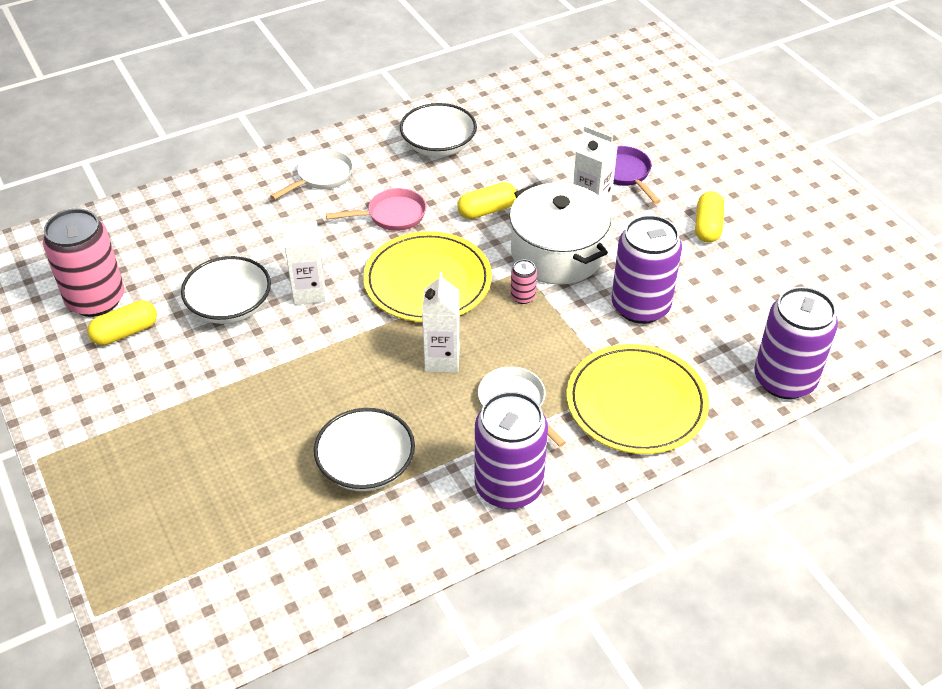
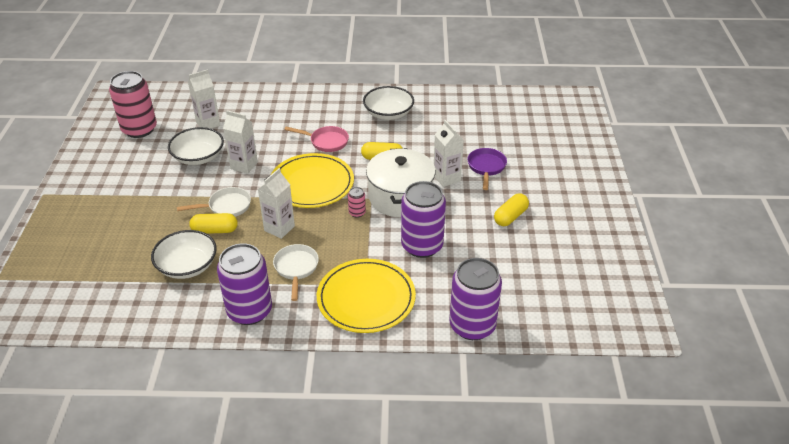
camera: 30 degrees right, 5 degrees down
(125, 332) = (137, 150): yellow capsule -> yellow capsule (215, 230)
(196, 251) = (208, 123): none -> white carton
(321, 177) = (308, 108): white pan -> white pan (226, 206)

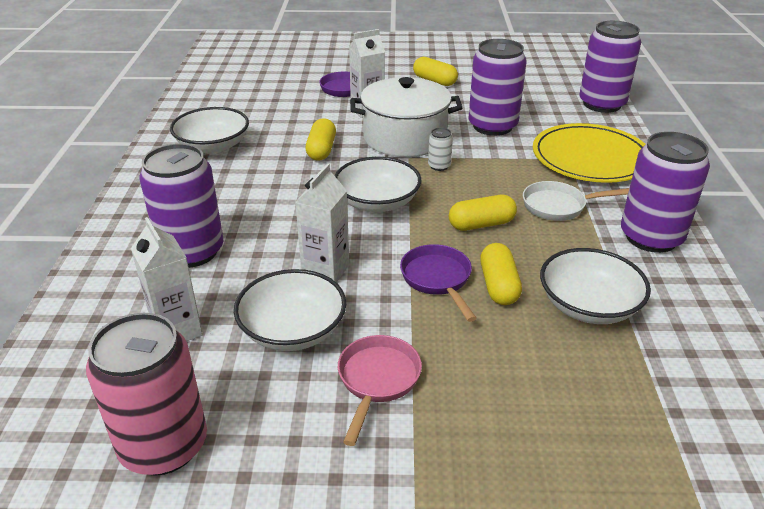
camera: 90 degrees left, 5 degrees down
(226, 206) = (437, 279): white pan -> purple pan
(271, 120) = (192, 251): none -> purple can
(279, 228) = (481, 224): white carton -> yellow capsule
(312, 184) = (377, 202): yellow plate -> white bowl
(326, 142) = (272, 194): pink pan -> pink pan (377, 380)
(357, 213) = (439, 166): pink can -> white can

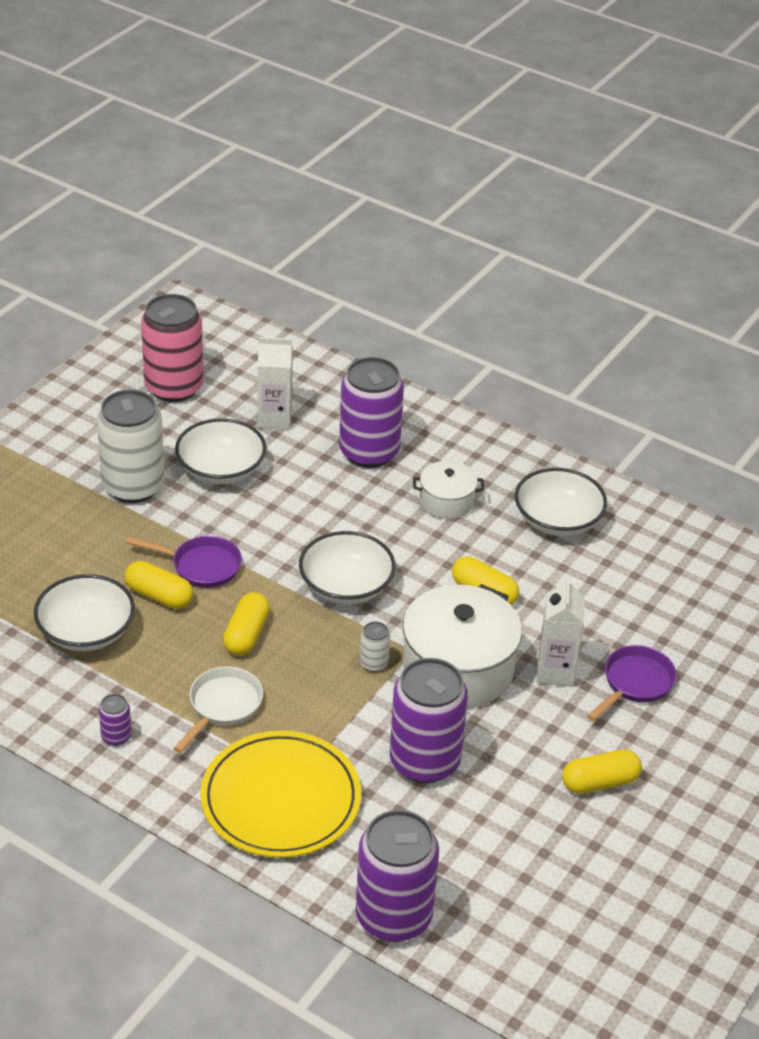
camera: 120 degrees right, 5 degrees up
(231, 193) = (446, 502): none -> white pot
(325, 270) = (273, 511): white carton -> none
(377, 380) = (133, 486): pink pan -> white can
(651, 237) = (116, 736): purple can -> purple can, size x0.42

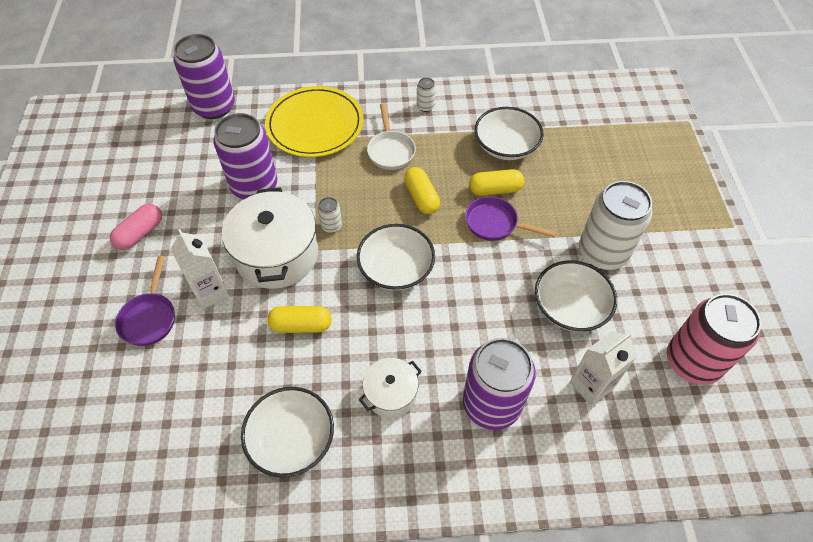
camera: 145 degrees right, 15 degrees up
(116, 736) = (425, 106): purple can -> white can
(201, 566) = (495, 224): purple pan -> purple pan turned 45 degrees clockwise
(600, 782) = (140, 233): yellow capsule -> pink capsule

